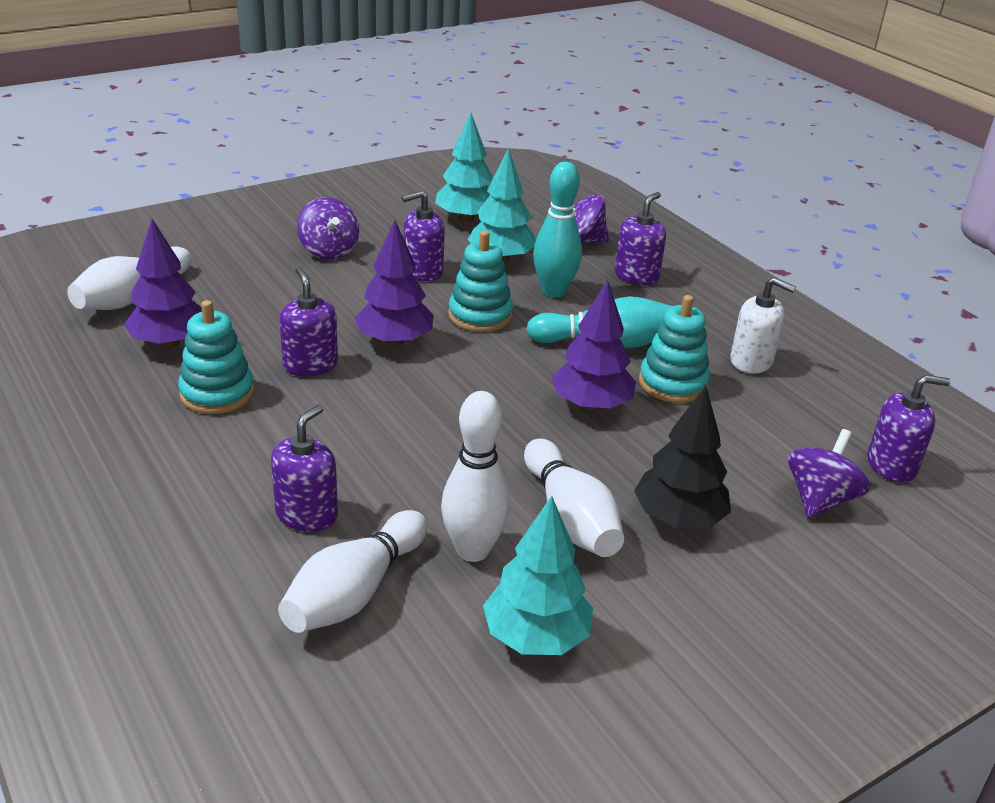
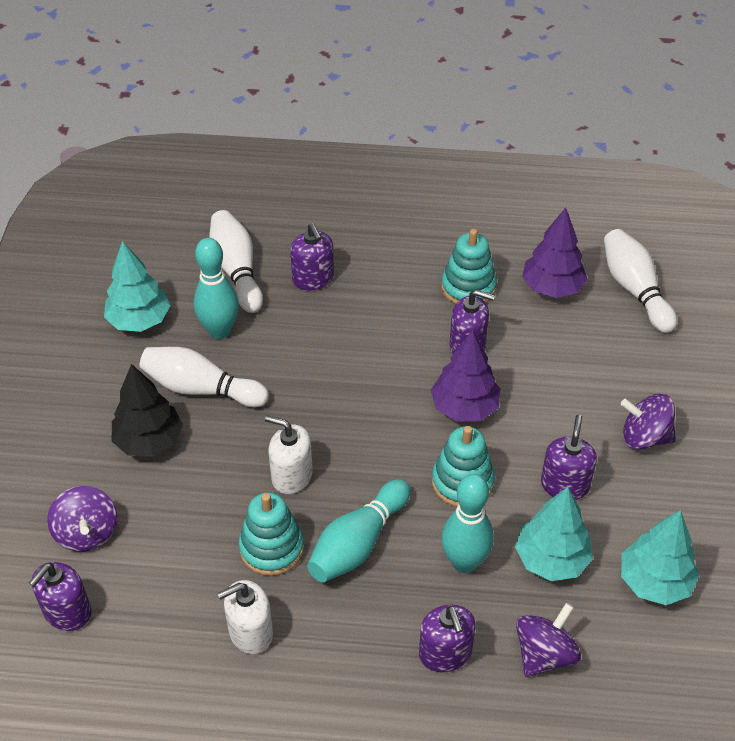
camera: 130 degrees right, 15 degrees up
(473, 550) = (219, 331): white bowling pin -> turquoise bowling pin
(591, 405) = (291, 475): purple tree -> white soap dispenser

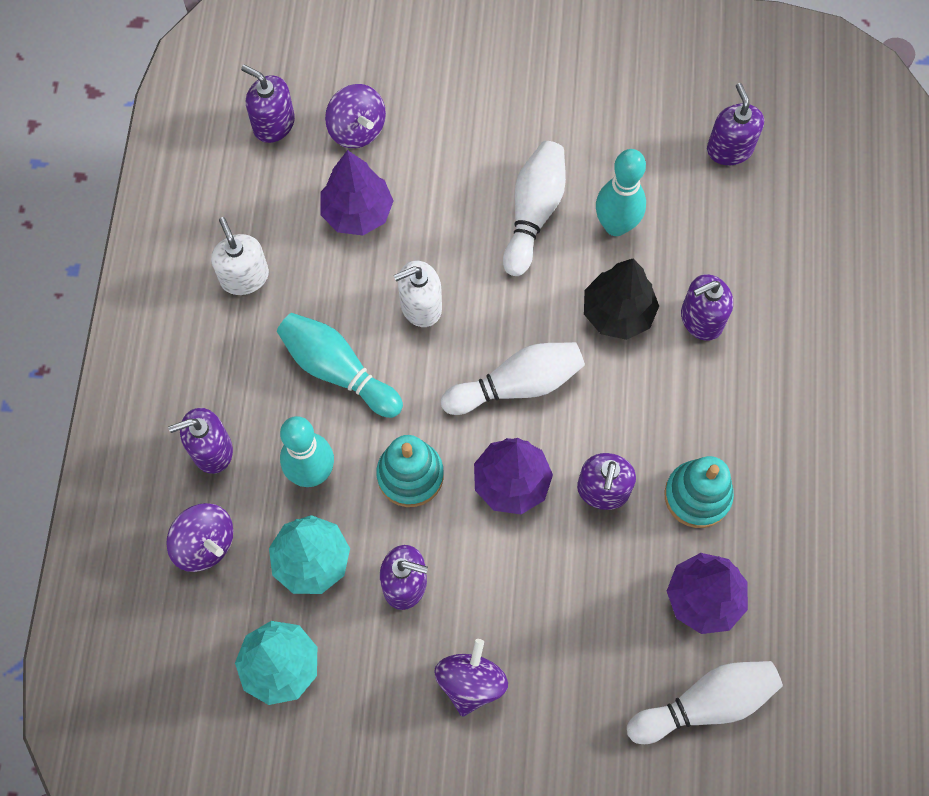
camera: 90 degrees right, 20 degrees up
(87, 533) = (357, 129): purple spinning top -> purple spinning top turned 105 degrees counterclockwise
(139, 320) = (627, 145): turquoise tree -> none
(149, 441) = (465, 171): black tree -> black tree (618, 313)
(153, 254) = (729, 149): none -> purple soap dispenser
(185, 530) = (357, 213): none -> purple tree
(237, 270) = (709, 237): white bowling pin -> white bowling pin (517, 385)
(271, 548) = (335, 291): turquoise stacking toy -> none
(291, 475) = (420, 306): white soap dispenser -> white soap dispenser turned 135 degrees counterclockwise

